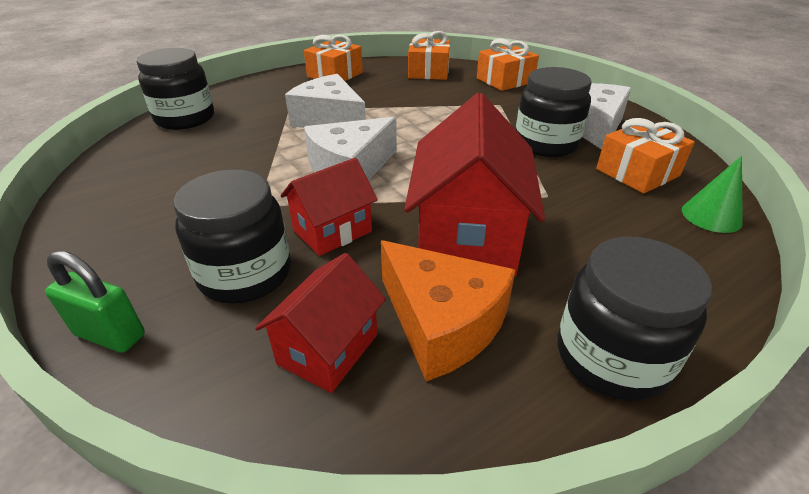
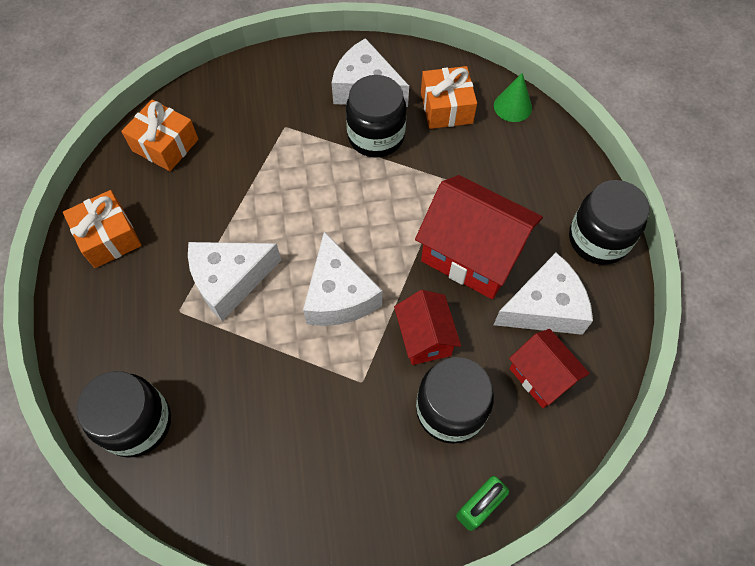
camera: 65 degrees left, 25 degrees up
(442, 323) = (544, 307): orange cheese -> white cheese
(505, 80) = (234, 93): orange gift -> none

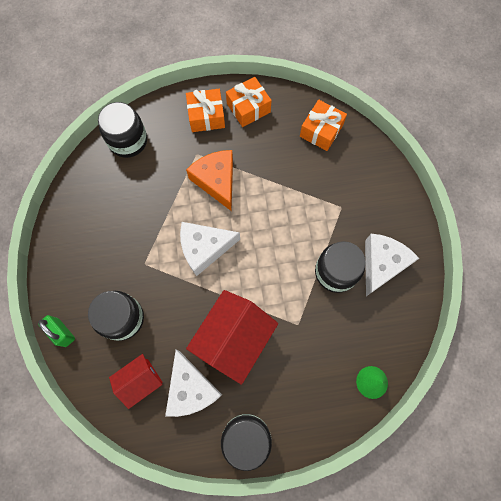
camera: 90 degrees right, 10 degrees up
(230, 280) = (216, 181): white cheese -> orange cheese
(425, 338) = (172, 304): red house -> none
(446, 108) = (367, 327): orange gift -> orange gift (206, 116)

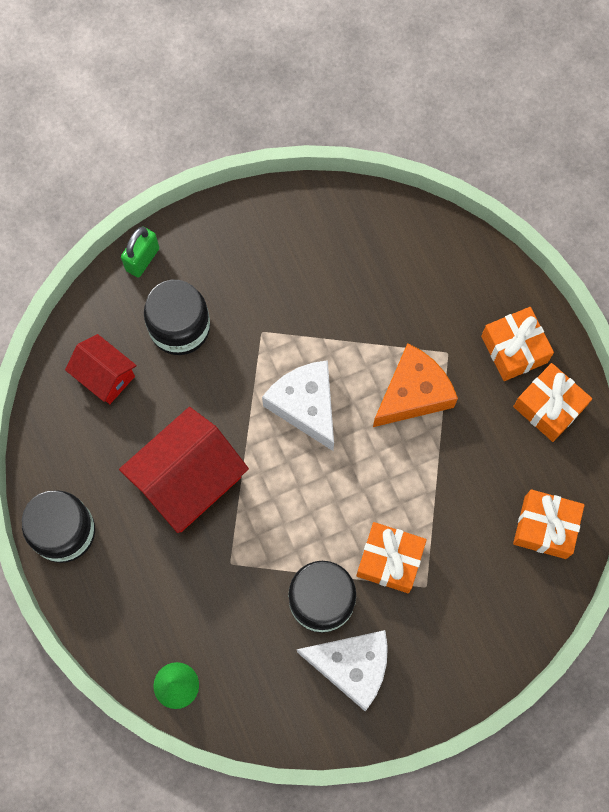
camera: 75 degrees right, 0 degrees up
(128, 141) = (438, 251): black jar -> none
(191, 389) = (110, 443): white cheese -> none
(233, 339) = (188, 480): red house -> red house turned 60 degrees counterclockwise
(320, 224) = (389, 560): none -> orange gift

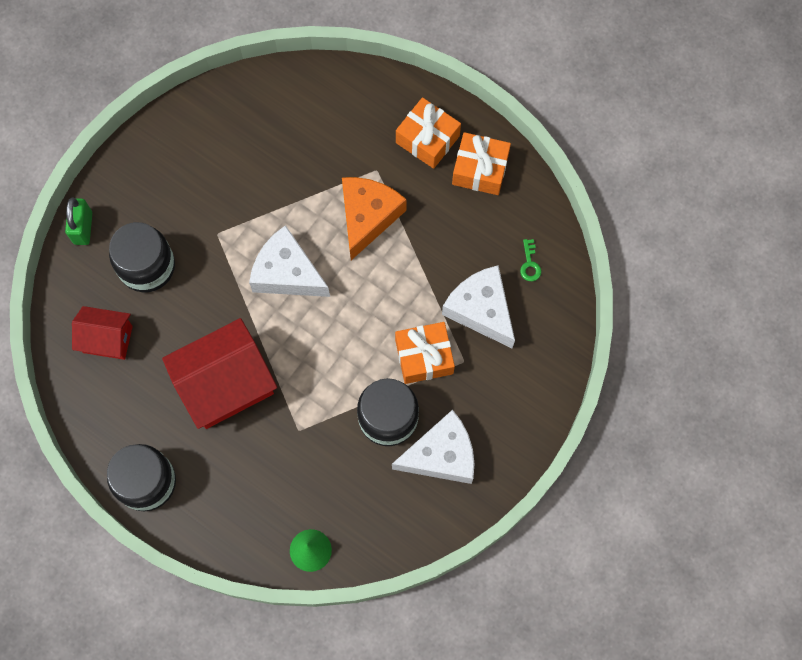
camera: 30 degrees left, 0 degrees up
(188, 480) = (226, 384): red house -> red house turned 45 degrees clockwise
(471, 545) = (481, 309): none -> white cheese
(545, 527) = (529, 264): orange gift -> green key

